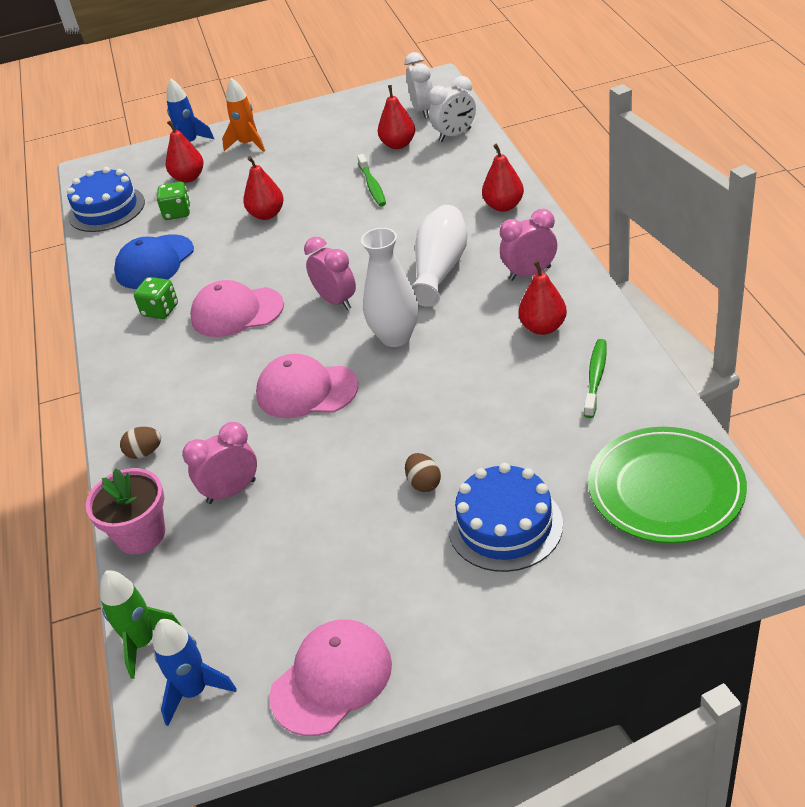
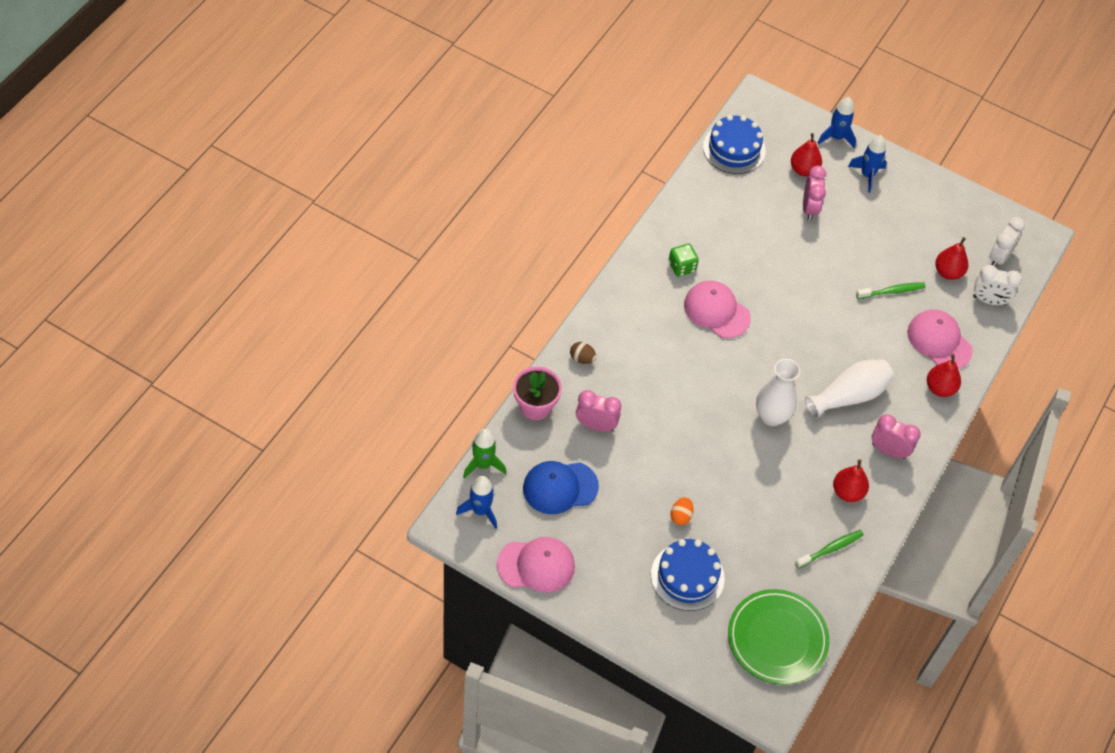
camera: 35 degrees right, 15 degrees up
(154, 262) = (715, 225): blue cap -> blue cap (560, 487)
(177, 213) = (767, 195): green dice -> none
(248, 144) = (867, 175): orange rocket -> blue rocket
(267, 214) = (811, 251): red pear -> none
(306, 390) = (692, 403): pink cap -> pink cap (939, 341)
(336, 301) = (772, 359): pink clock -> pink clock (809, 208)
(372, 186) = (892, 291): green toothbrush -> green toothbrush turned 135 degrees counterclockwise
(424, 483) = (681, 516): brown egg -> orange egg

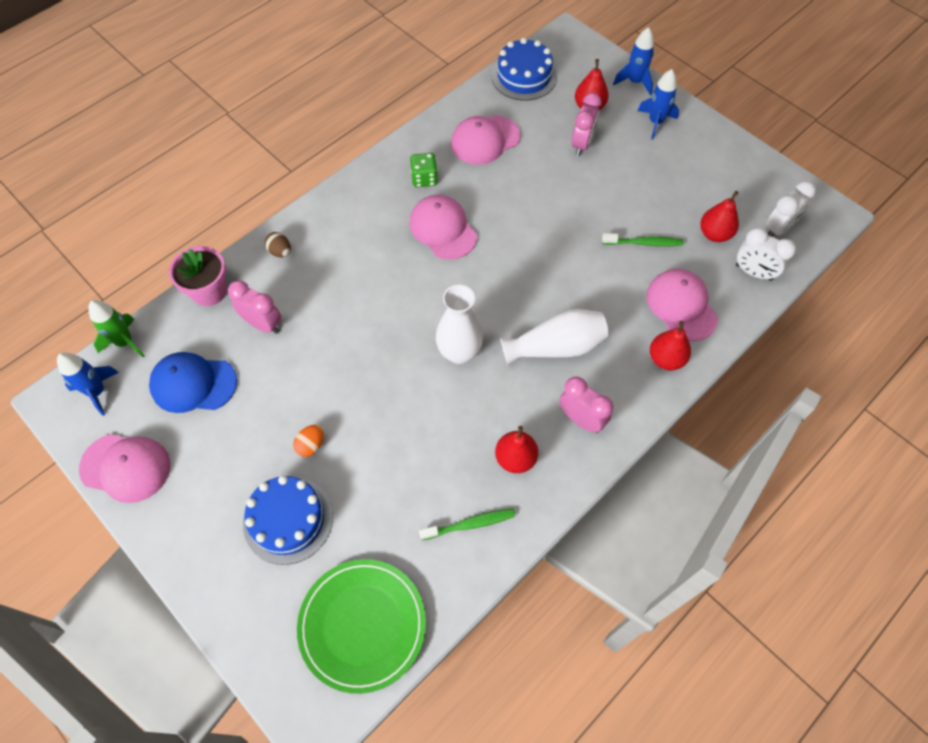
camera: 20 degrees right, 5 degrees up
(722, 219) = (485, 140): none -> pink cap

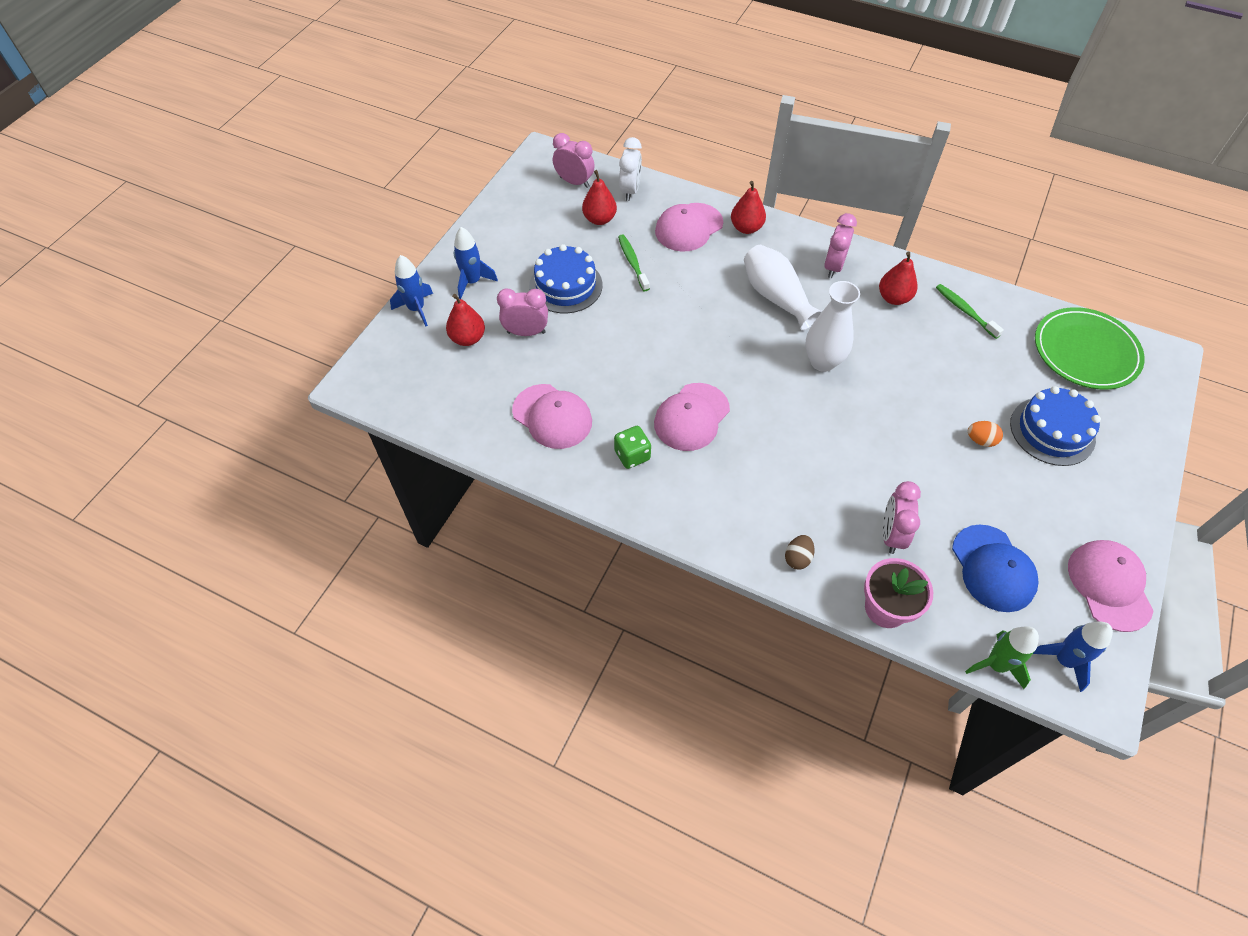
camera: 110 degrees left, 5 degrees down
(524, 76) = (437, 408): blue cake -> blue cake (565, 285)
(778, 229) = (574, 182): white clock -> pink clock

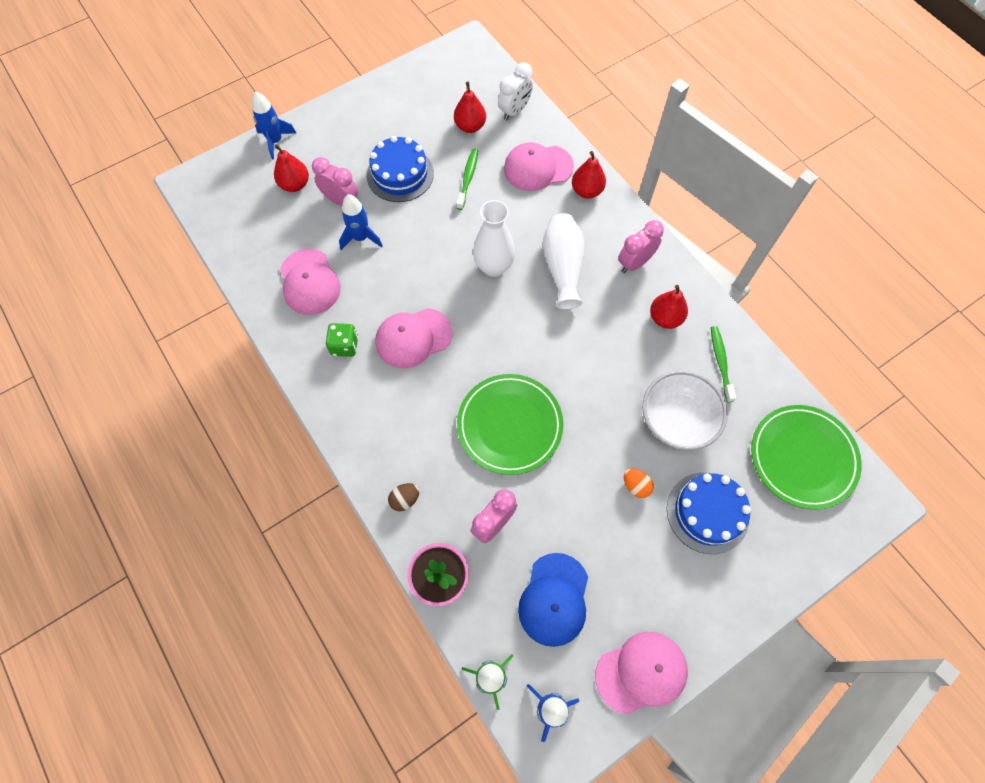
camera: 30 degrees right, 10 degrees up
(472, 282) = (332, 137): blue rocket -> blue rocket (361, 238)
(574, 182) = (475, 83): pink clock -> none
(822, 361) = (556, 345): white vase -> white vase (494, 267)
(837, 446) = (509, 425): none -> green plate
(969, 372) = (676, 420): none -> white bowl
(1109, 585) = (641, 672): pink cap -> pink cap turned 45 degrees clockwise

